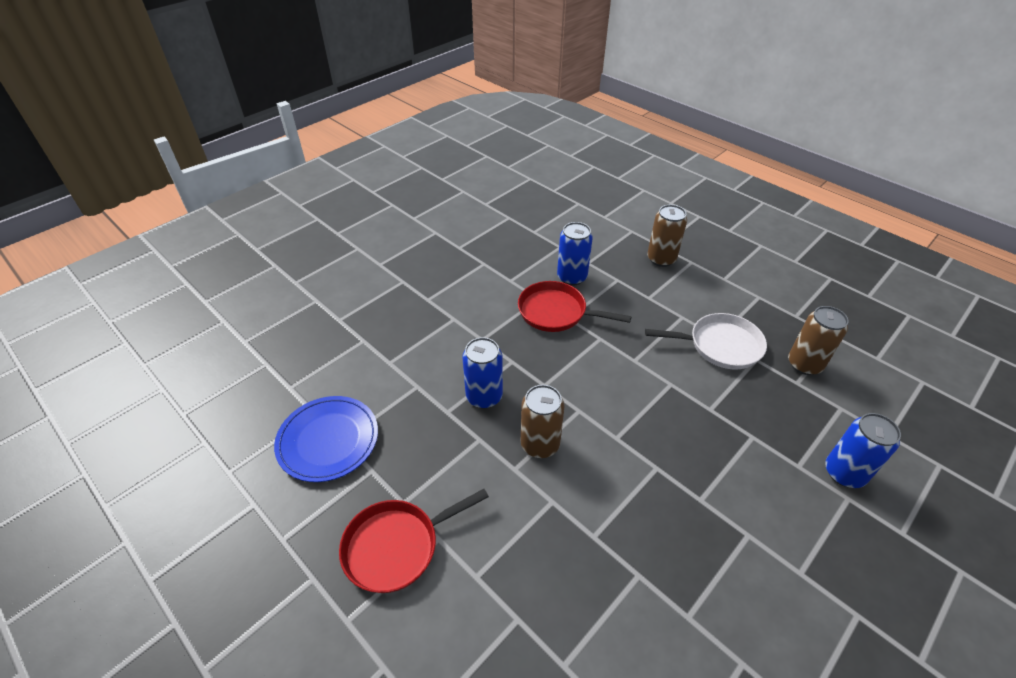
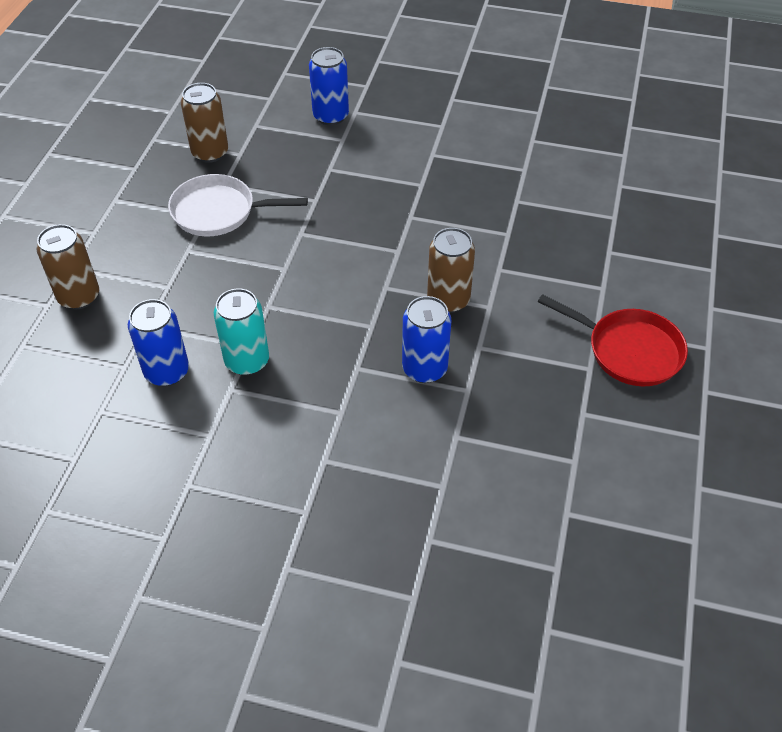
camera: 120 degrees left, 5 degrees up
(328, 440) = (585, 474): blue plate -> none
(556, 312) = (247, 361): red pan -> turquoise can
(720, 345) = (219, 211): white pan -> white pan turned 60 degrees counterclockwise

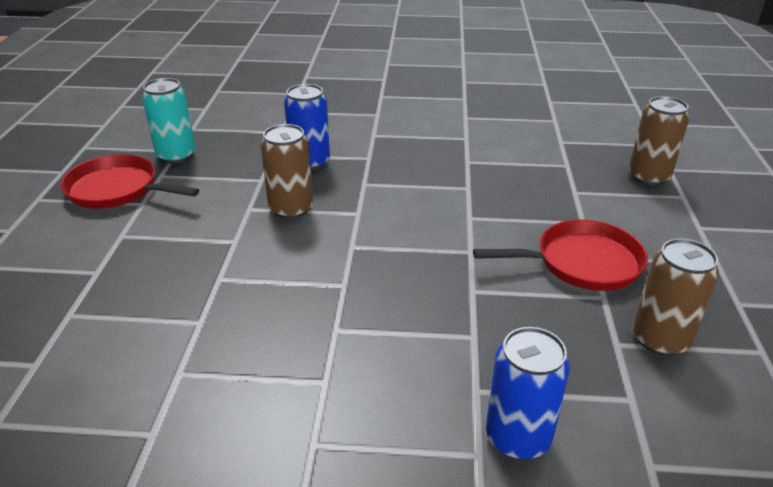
camera: 170 degrees right, 15 degrees down
(167, 372) = (524, 142): blue can -> none
(219, 211) = (582, 263): white pan -> red pan
(247, 361) = (463, 153): turquoise can -> turquoise can (176, 155)

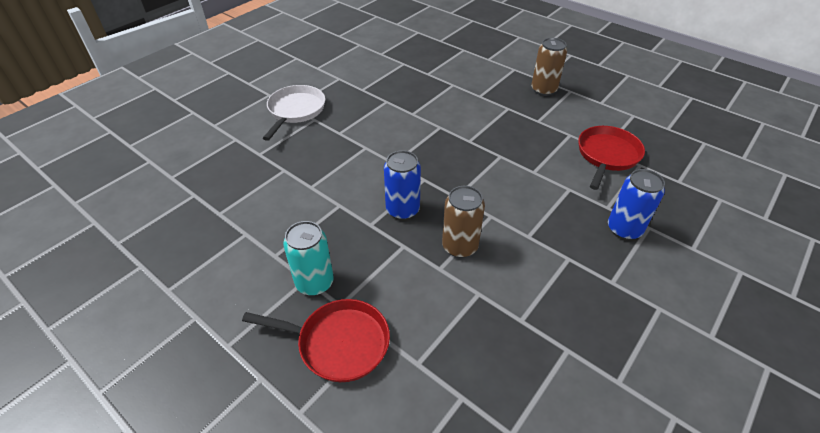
camera: 55 degrees left, 10 degrees up
(118, 190) = (338, 343): red pan -> red pan turned 135 degrees counterclockwise
(383, 67) = (295, 111): none -> white pan
(518, 437) = (733, 251): blue can -> blue can (624, 229)
(660, 339) = (682, 166): brown can -> none

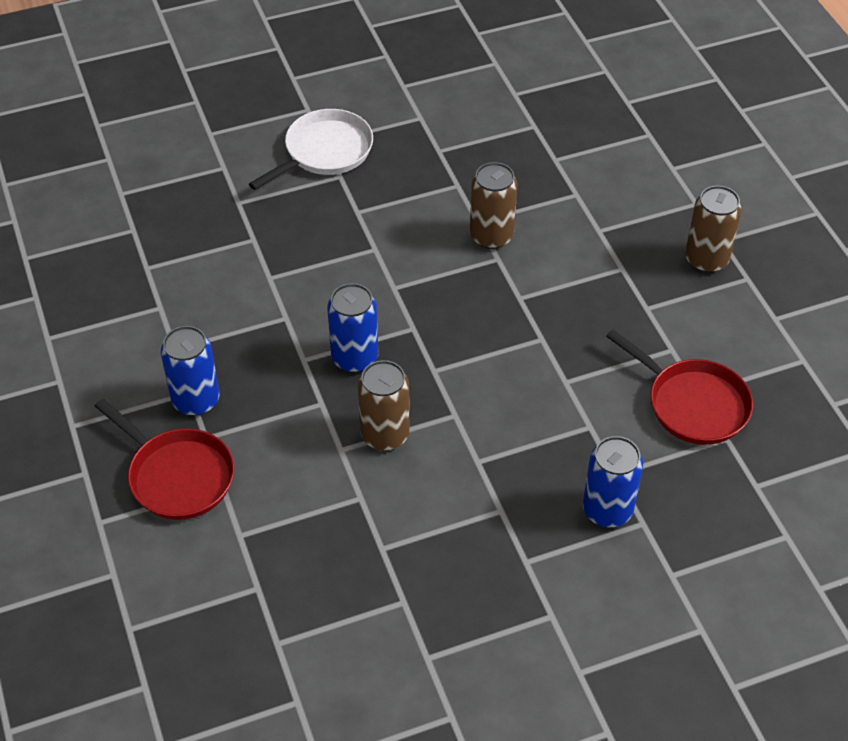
camera: 30 degrees right, 5 degrees up
(314, 282) = (196, 400): turquoise can -> blue can
(426, 118) = (491, 236): none -> brown can
(607, 155) = (692, 404): red pan -> red pan turned 75 degrees clockwise

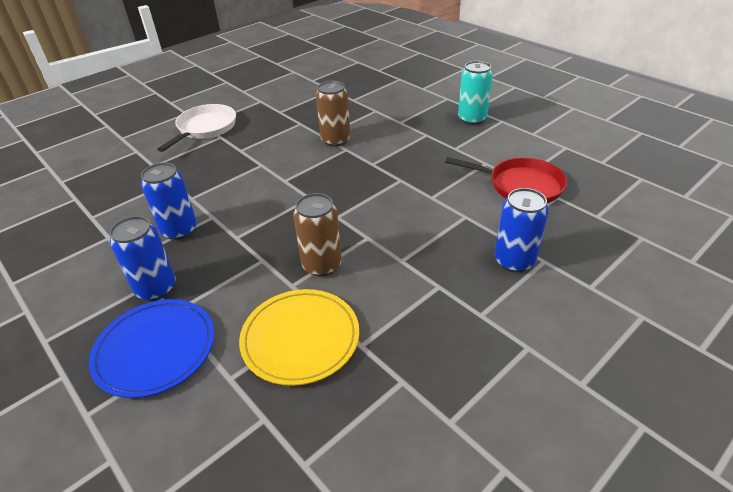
camera: 20 degrees left, 10 degrees down
(177, 476) = (155, 349): red pan -> blue plate
(324, 517) = (300, 338): none -> yellow plate
(354, 357) = (275, 225): blue can -> blue can (179, 230)
(706, 259) = (472, 119): brown can -> turquoise can

